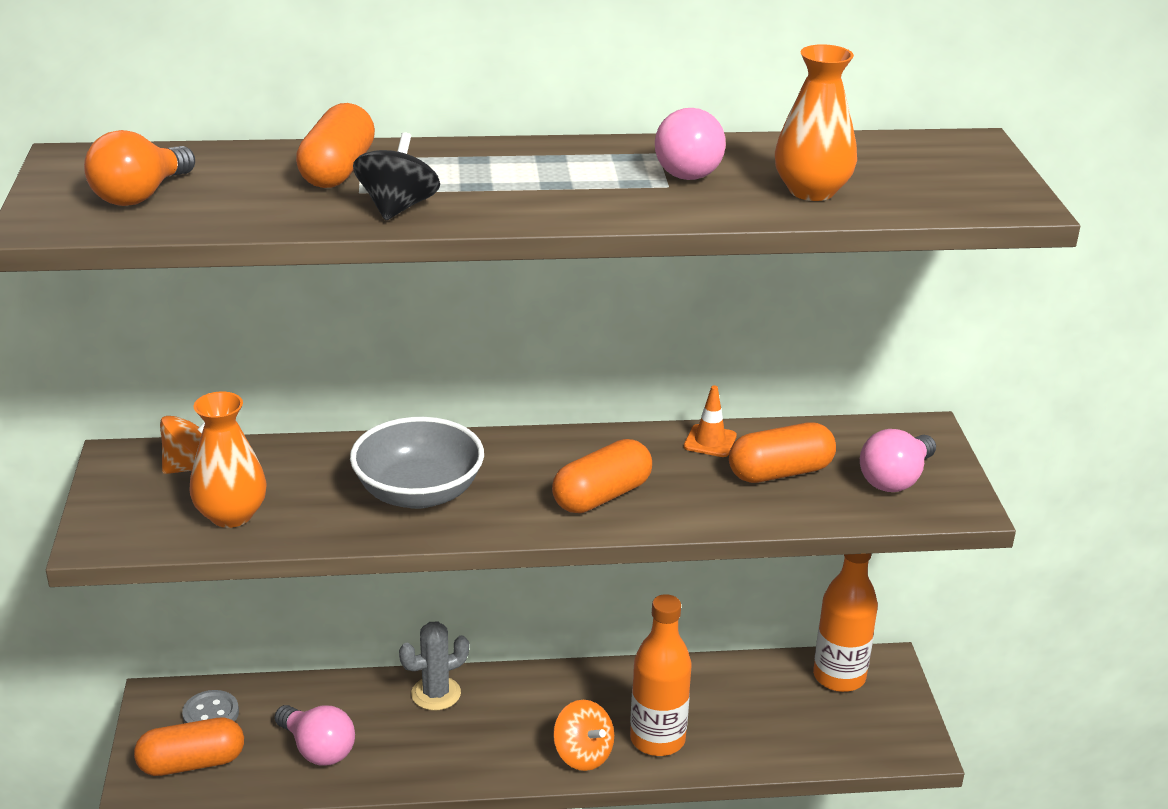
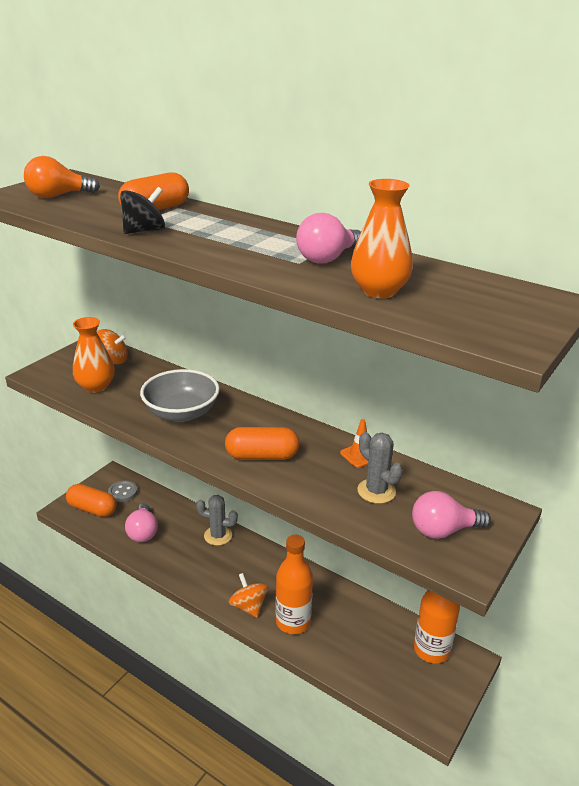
camera: 40 degrees right, 0 degrees up
(583, 754) = (248, 606): orange spinning top -> orange spinning top turned 150 degrees clockwise
(780, 472) = (376, 491): orange capsule -> grey cactus

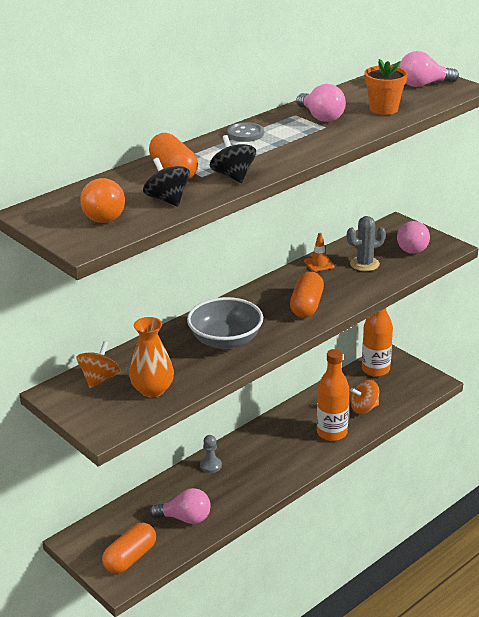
camera: 75 degrees left, 0 degrees up
(88, 212) = (167, 200): none -> black spinning top
(123, 492) = (110, 532): grey button -> grey button (245, 134)
(218, 535) = (210, 465): grey cactus -> grey pawn
(248, 606) = (308, 455): orange spinning top -> orange spinning top (364, 408)
(379, 291) = (383, 109): orange vase -> orange flower pot
(498, 313) = (423, 85): none -> pink light bulb

